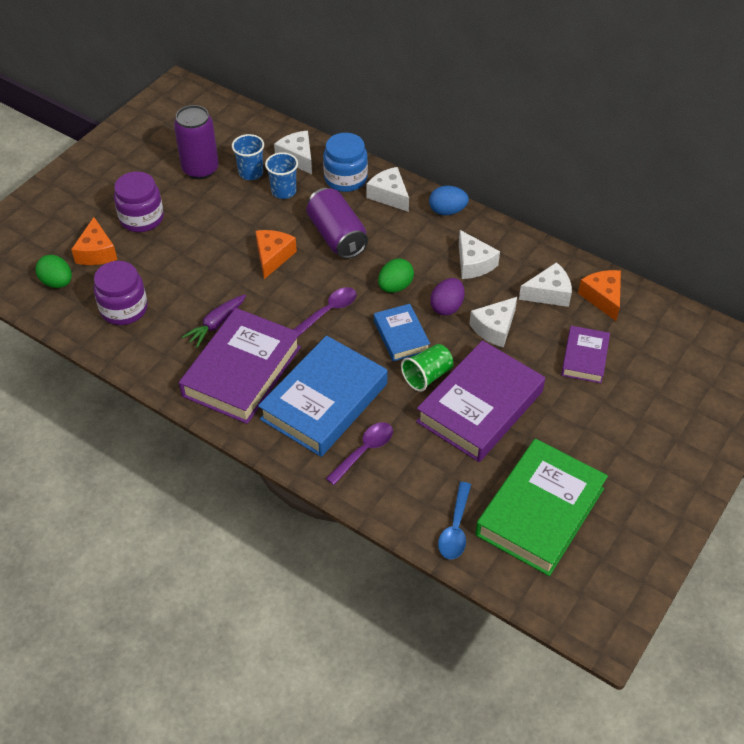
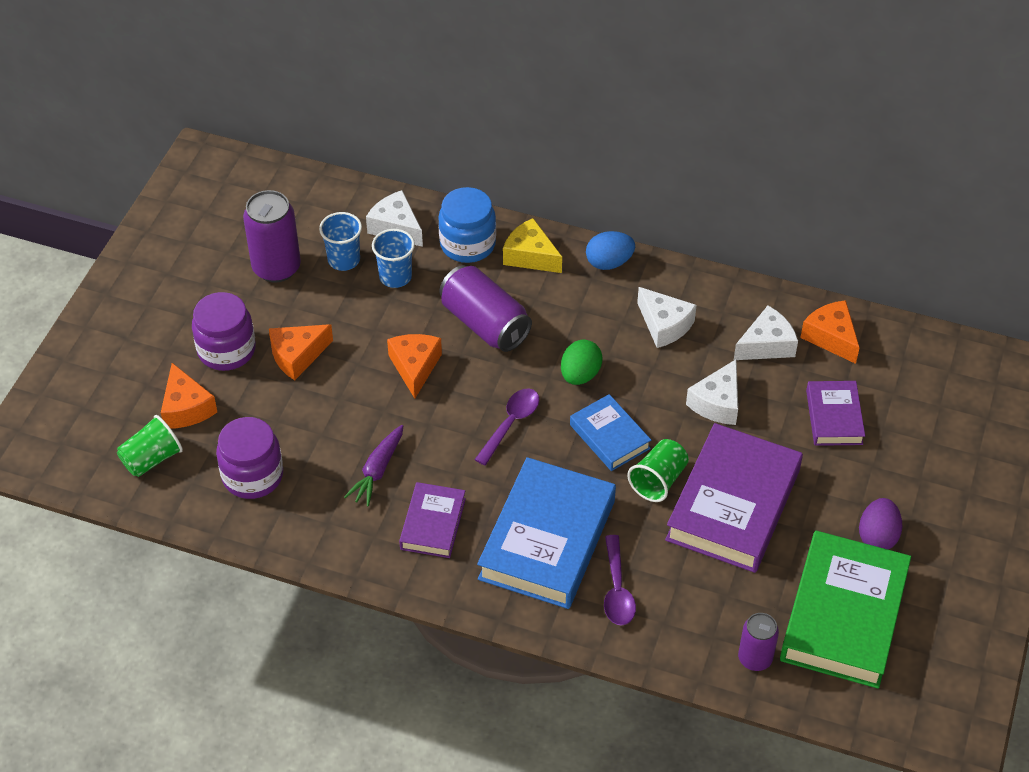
camera: 15 degrees left, 0 degrees up
(57, 282) = (152, 459): green egg -> green cup
(190, 232) = (297, 356): none -> orange cheese
(242, 371) = (433, 524): purple book -> purple book, size x0.53
(364, 451) = (617, 590): purple spoon -> purple spoon turned 150 degrees clockwise
(389, 195) = (530, 256): white cheese -> yellow cheese
(447, 307) = (651, 388): purple egg -> purple egg (877, 536)
(455, 528) = (755, 658): blue spoon -> purple can

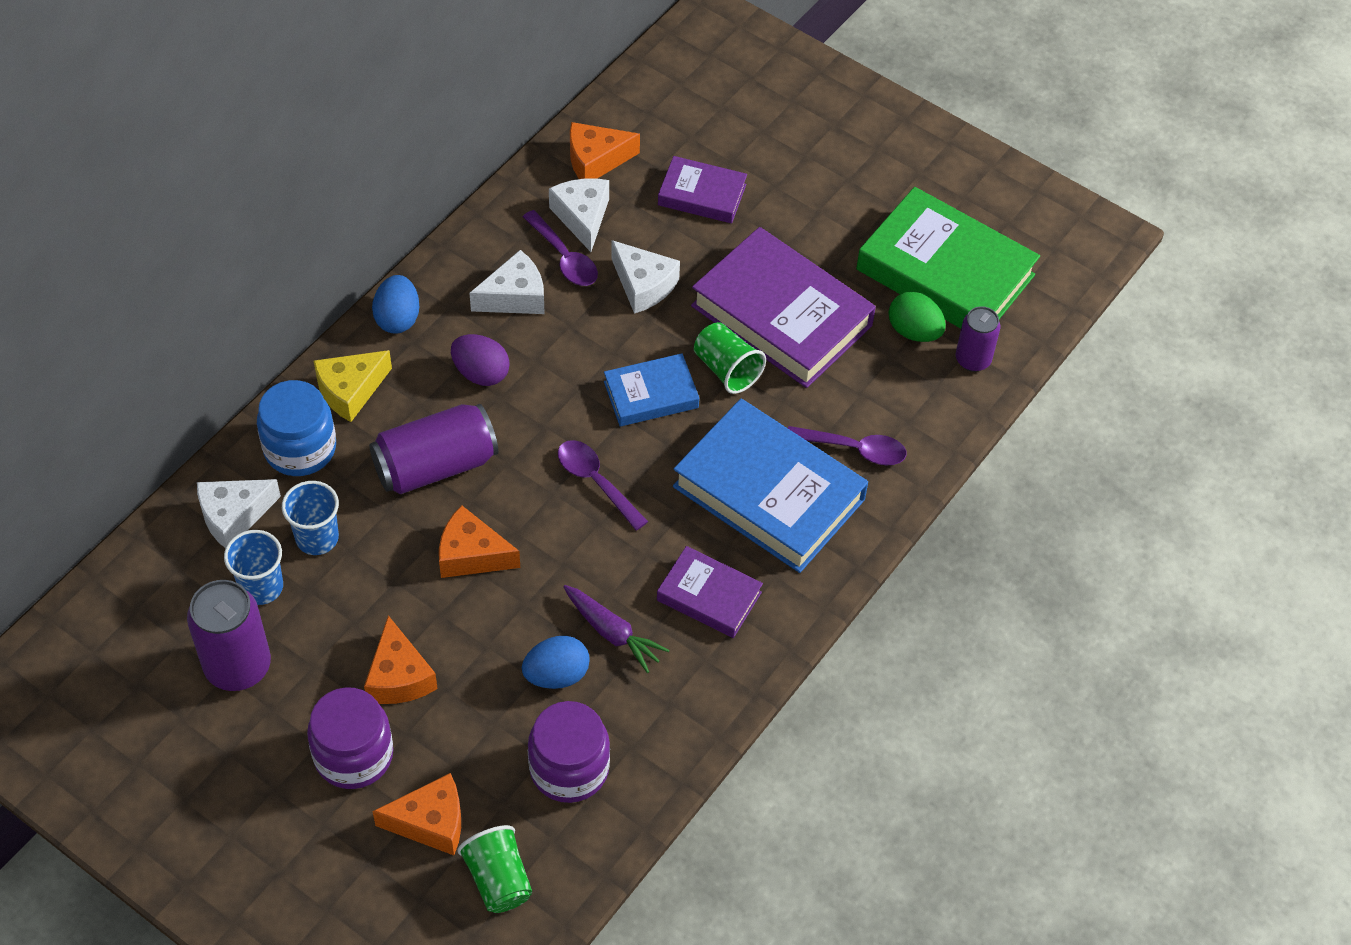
camera: 75 degrees left, 5 degrees up
(329, 446) = (556, 675): none -> blue egg
(580, 375) = (553, 396): green egg -> green egg (914, 331)
(719, 345) = (564, 258): none -> purple spoon
(877, 536) = (861, 213): purple egg -> purple egg (481, 373)

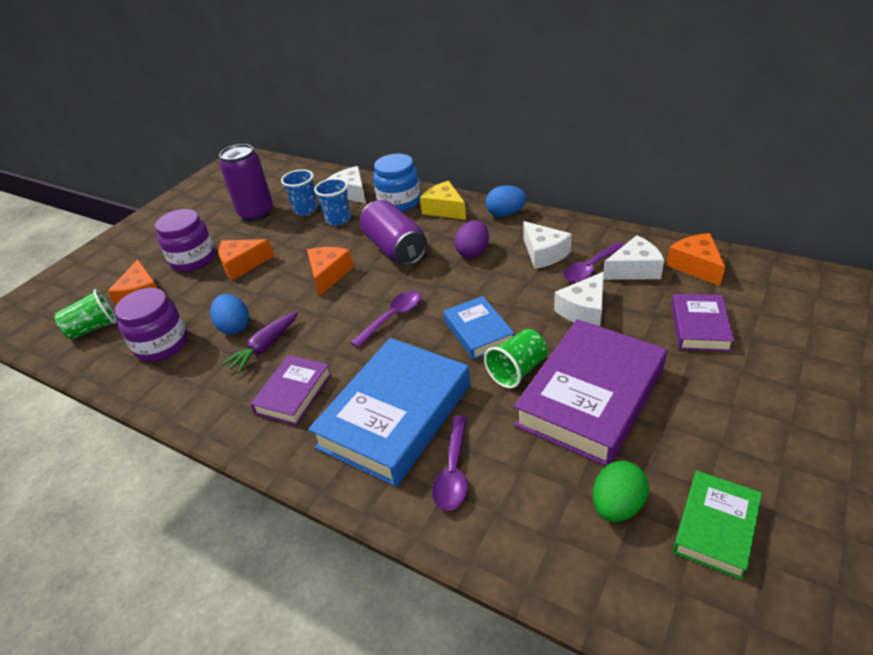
camera: 90 degrees right, 15 degrees down
(945, 272) = (716, 527): green book -> green book, size x0.53
(973, 359) = (601, 569): purple can -> none

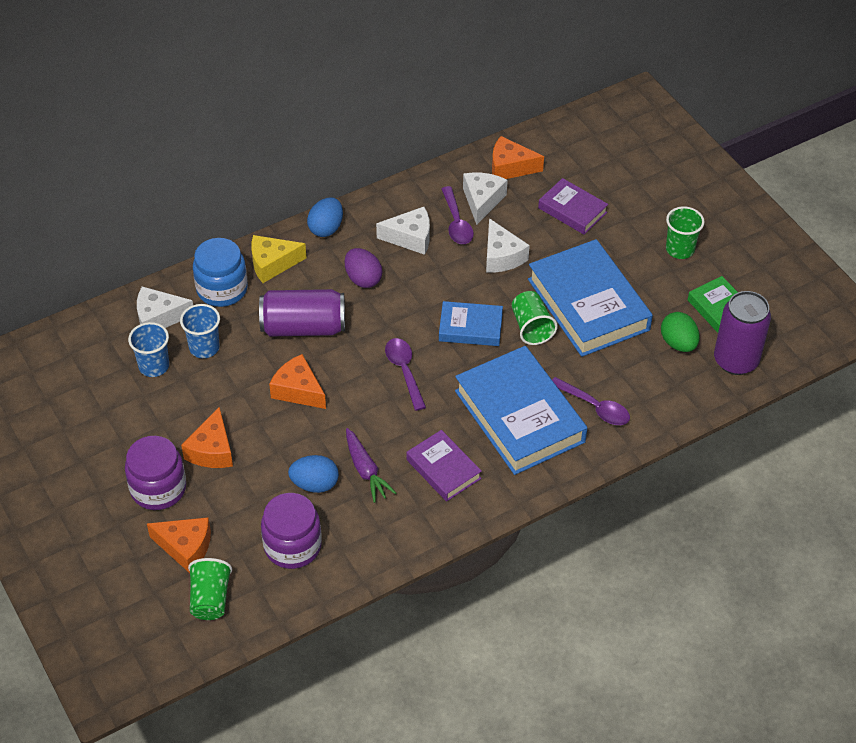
camera: 65 degrees left, 10 degrees up
(256, 213) = (114, 409): purple can -> purple can (736, 360)
(590, 397) = (588, 304): purple book -> blue book
(760, 436) = (680, 249): none -> green cup

